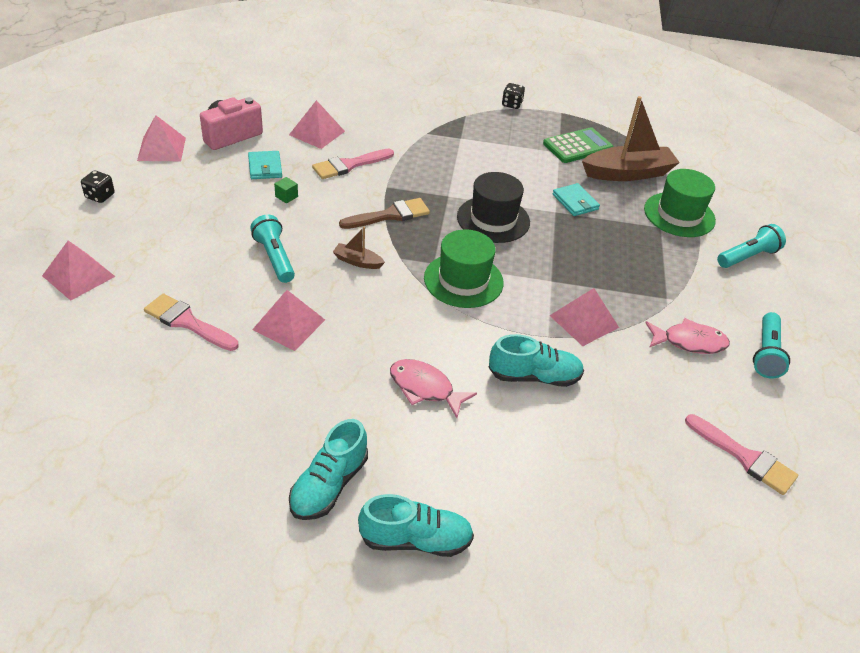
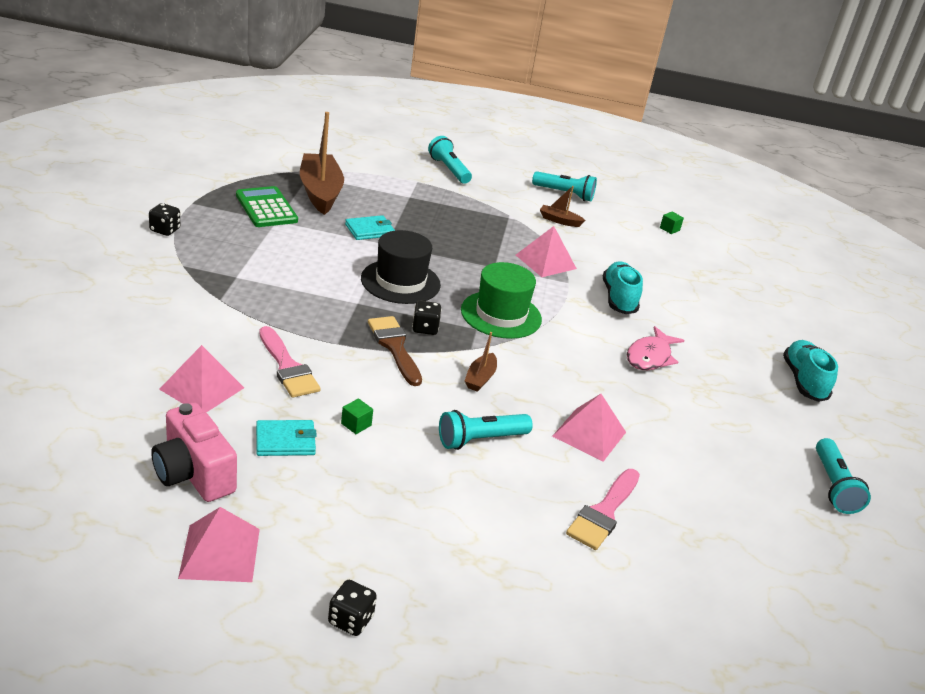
camera: 90 degrees left, 10 degrees down
(78, 276) = (540, 624): pink pyramid -> none
(220, 516) = (833, 486): none -> turquoise flashlight
(329, 485) = (774, 421): turquoise shoe -> none
(423, 232) = (425, 328): none -> black dice
(679, 215) = (390, 184): green hat -> none
(689, 342) = (559, 221): pink fish -> brown boat
(745, 457) = (669, 229): pink brush -> green cube

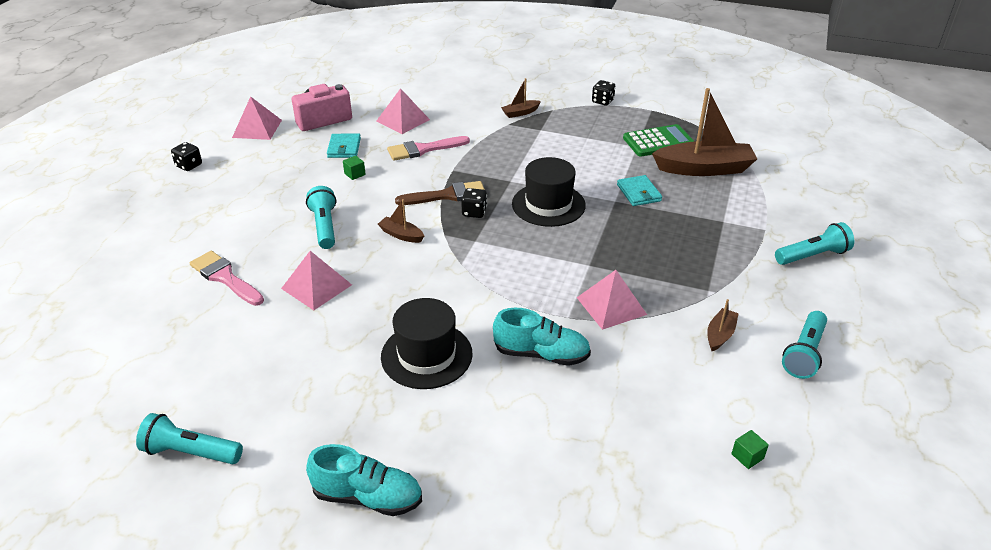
camera: 105 degrees right, 5 degrees up
(189, 289) = (520, 113): none -> brown boat
(501, 315) = (499, 258): green hat -> none
(650, 357) = (426, 355): pink fish -> black hat

